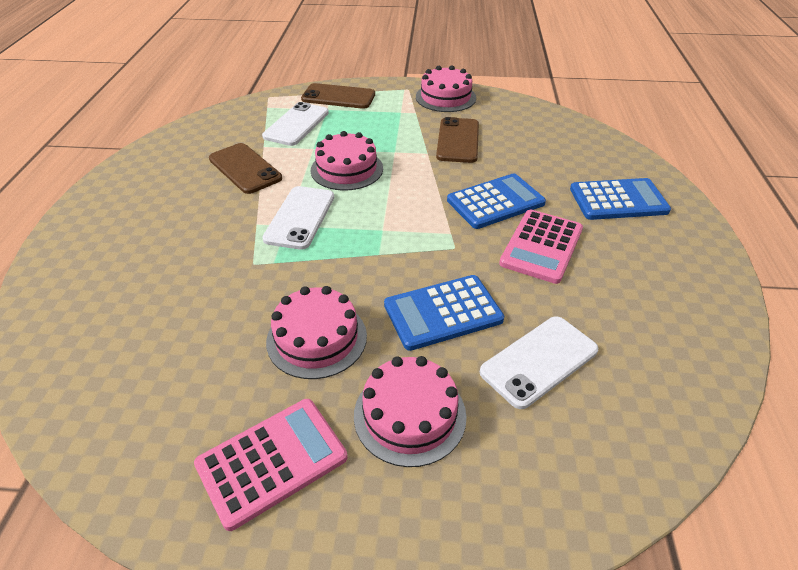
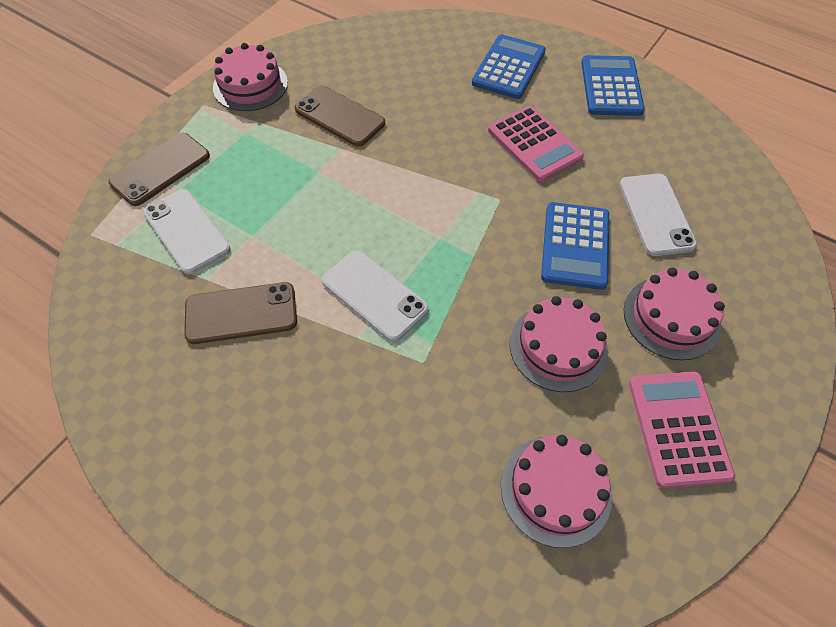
camera: 60 degrees left, 15 degrees up
(347, 169) = (318, 223): pink cake -> pink cake (555, 490)
(495, 202) = (456, 140): blue calculator -> blue calculator (611, 86)

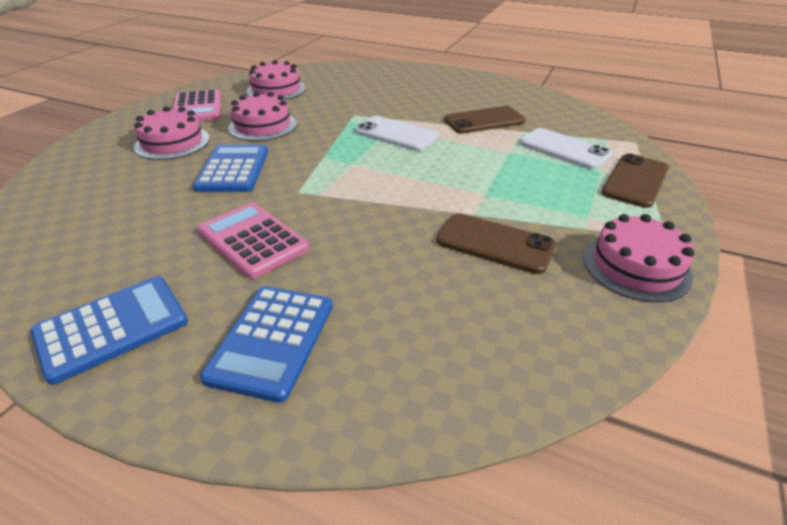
camera: 170 degrees right, 20 degrees down
(611, 86) = (112, 328): blue calculator -> blue calculator turned 120 degrees counterclockwise
(656, 214) = (144, 195): white phone -> none

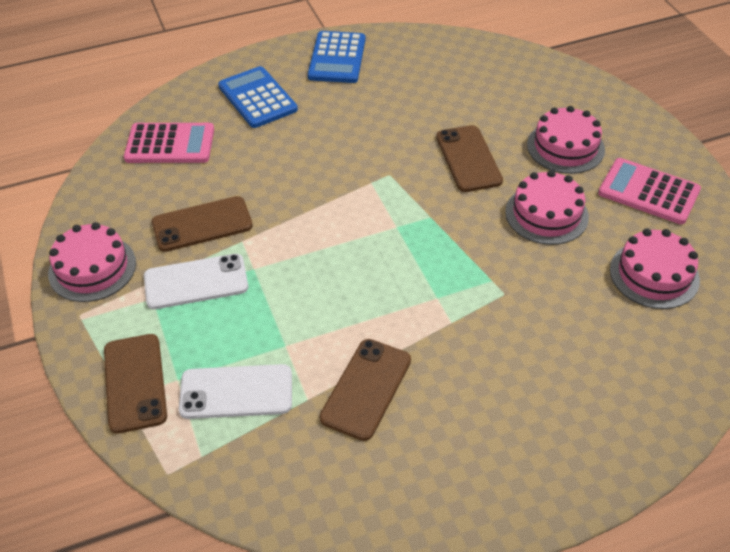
camera: 135 degrees right, 10 degrees up
(233, 169) = (468, 159): blue calculator -> brown phone
(253, 240) = (353, 127): pink calculator -> pink calculator (170, 144)
(396, 134) = (419, 292): white phone -> white phone (196, 282)

